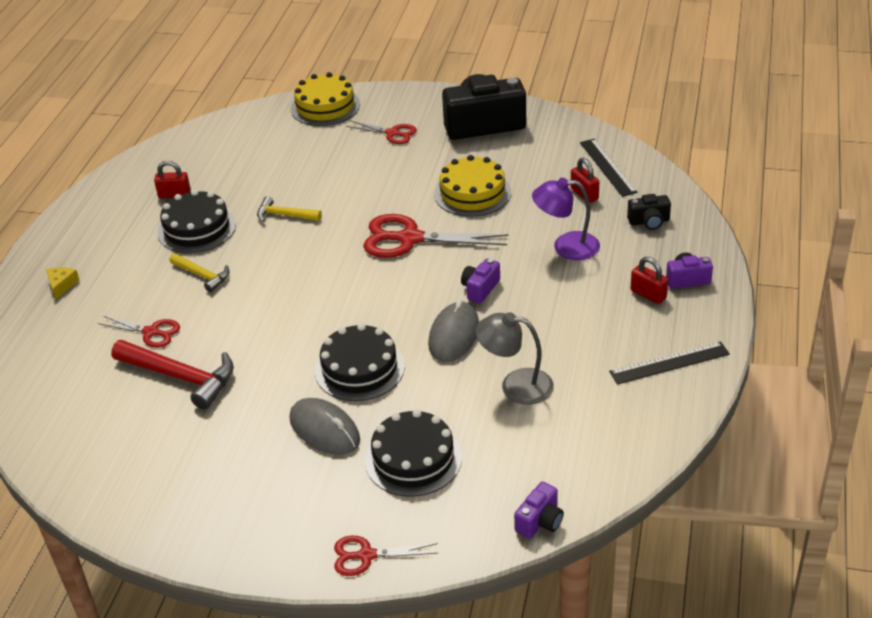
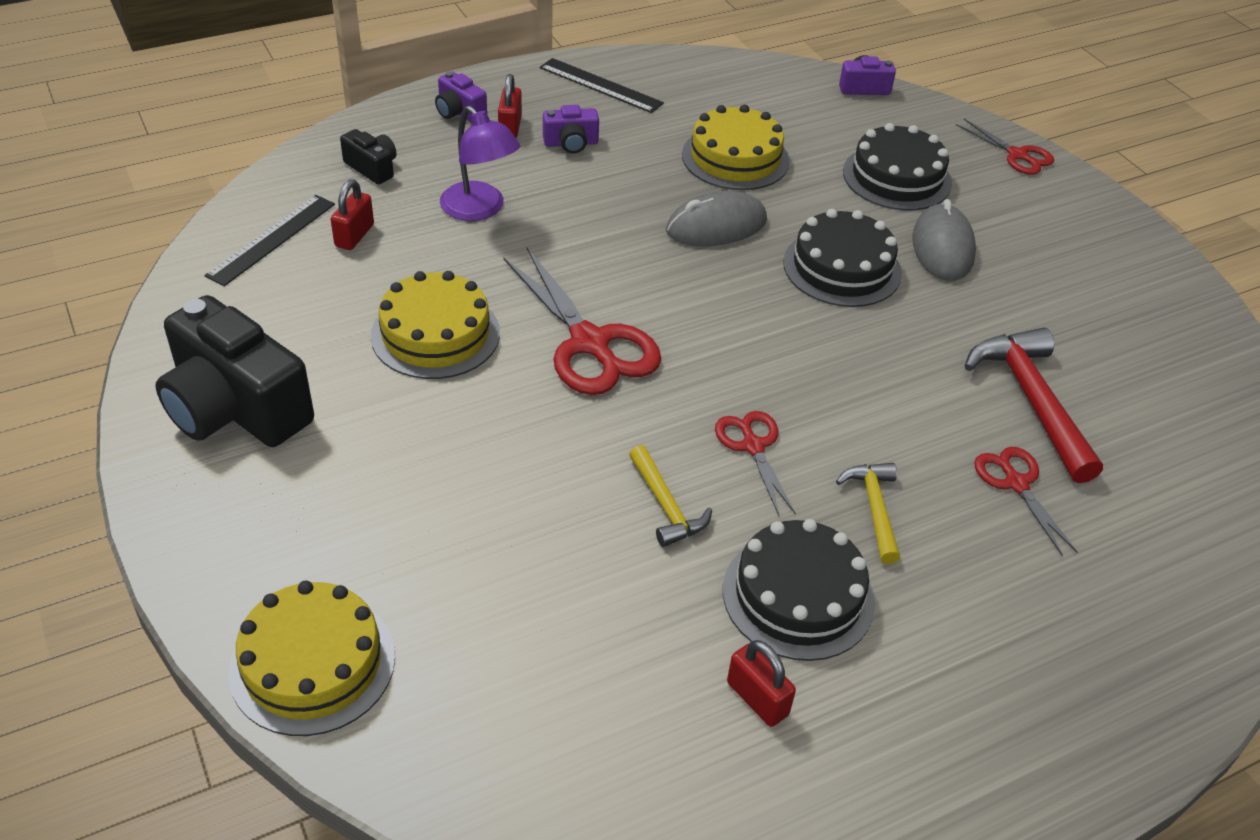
camera: 135 degrees left, 5 degrees up
(62, 285) = (1080, 670): yellow cheese -> none
(392, 133) = (341, 506): red scissors -> red scissors (753, 446)
(480, 289) = (622, 241): purple camera -> purple camera (571, 143)
(516, 385) = (735, 158): grey lamp -> yellow cake

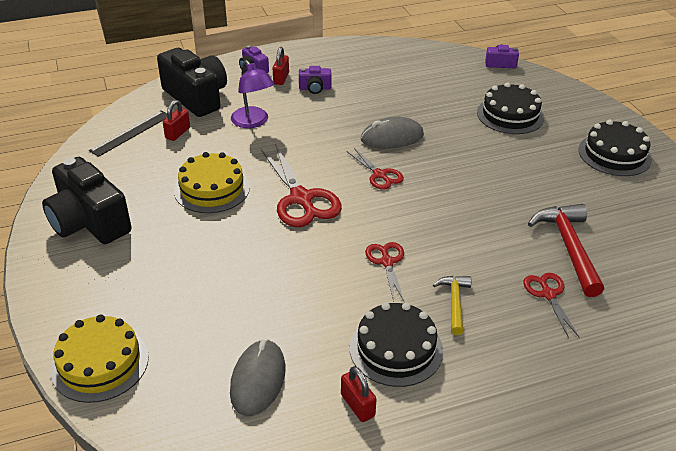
camera: 10 degrees right, 5 degrees down
(372, 168) = (196, 97): black camera -> black camera, size x2.17
(600, 85) = (339, 57): black ruler -> none
(666, 506) = (326, 292): yellow hammer -> none
(735, 158) = (412, 100): yellow cake -> none
(842, 267) = (464, 164): black cake -> black cake (614, 154)
(942, 247) = (530, 156): grey mouse -> grey mouse (258, 380)
(1017, 155) = (590, 105): red scissors -> red scissors (379, 175)

